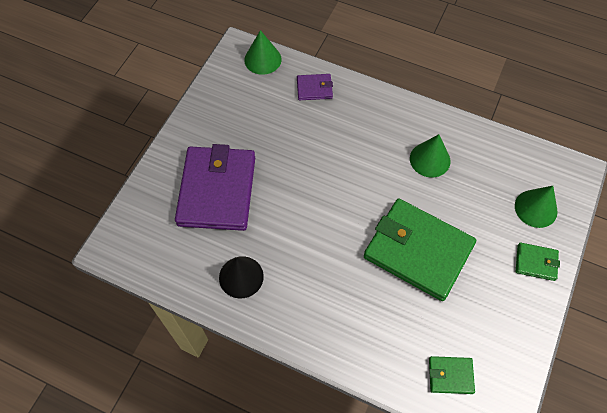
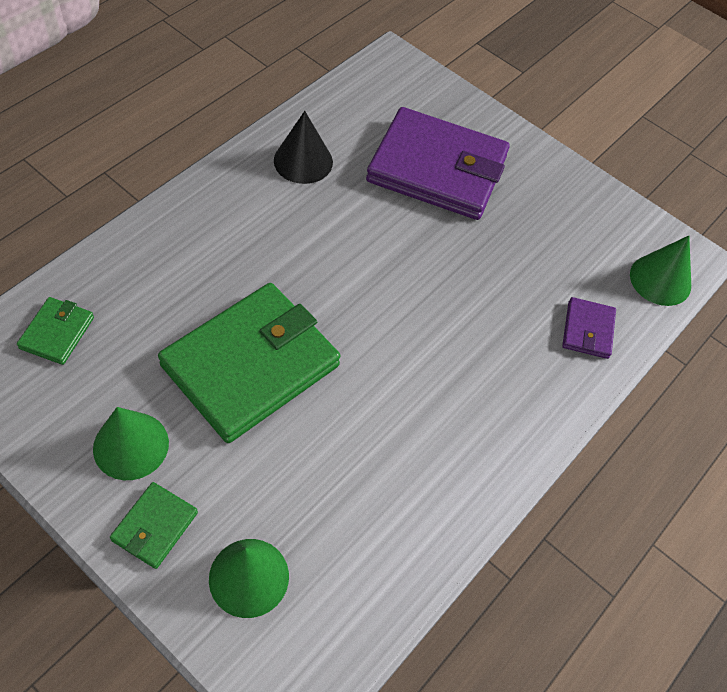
camera: 100 degrees right, 5 degrees down
(430, 159) = (403, 446): green cone -> green cone (131, 445)

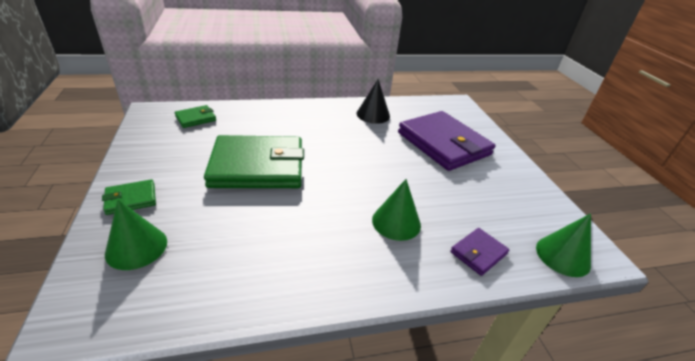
camera: 40 degrees right, 20 degrees down
(131, 445) = (167, 165): green cone -> green cone (396, 222)

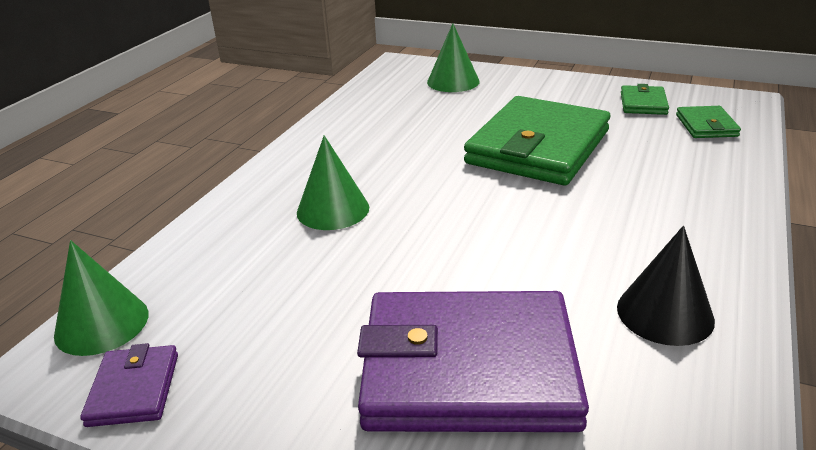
camera: 130 degrees right, 5 degrees down
(131, 199) = (527, 82): green wallet -> green wallet (643, 103)
(478, 253) = (214, 248): purple wallet -> purple wallet (134, 389)

